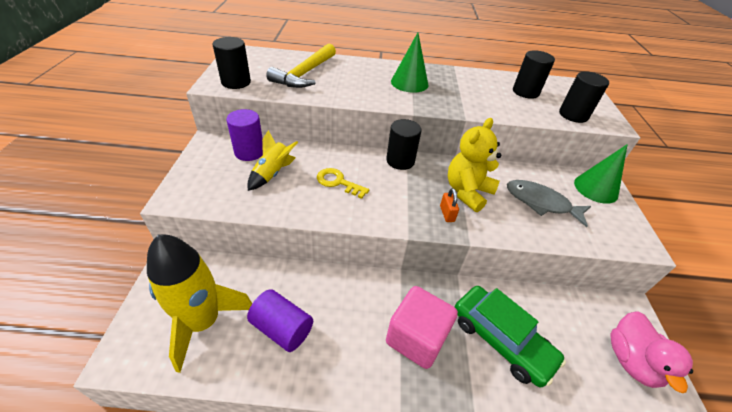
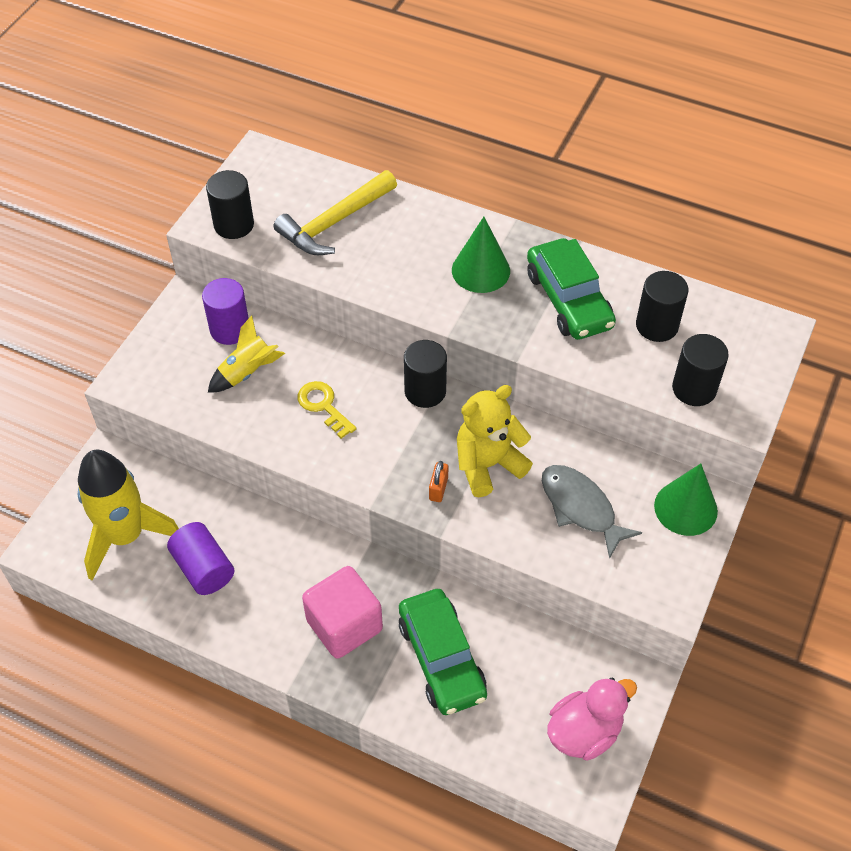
camera: 25 degrees right, 10 degrees up
(469, 88) = (568, 300): none -> green car
(631, 361) = (584, 732): pink duck -> pink duck turned 150 degrees counterclockwise

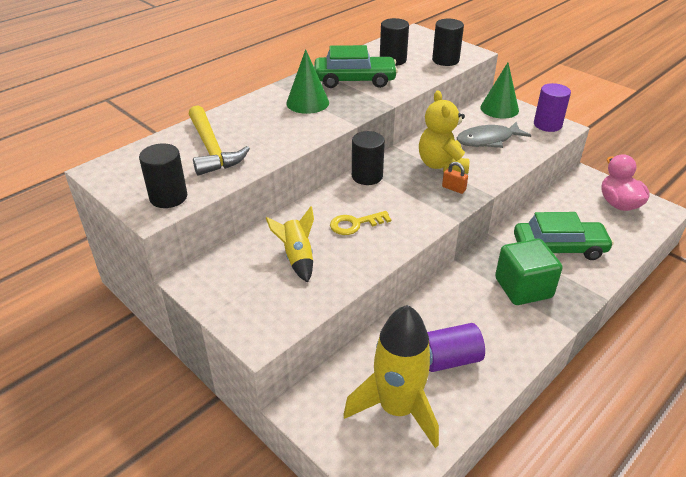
camera: 70 degrees left, 15 degrees down
(230, 329) = (245, 258): purple cylinder -> purple cylinder (547, 125)
(344, 625) = (523, 288): pink cube -> green cube

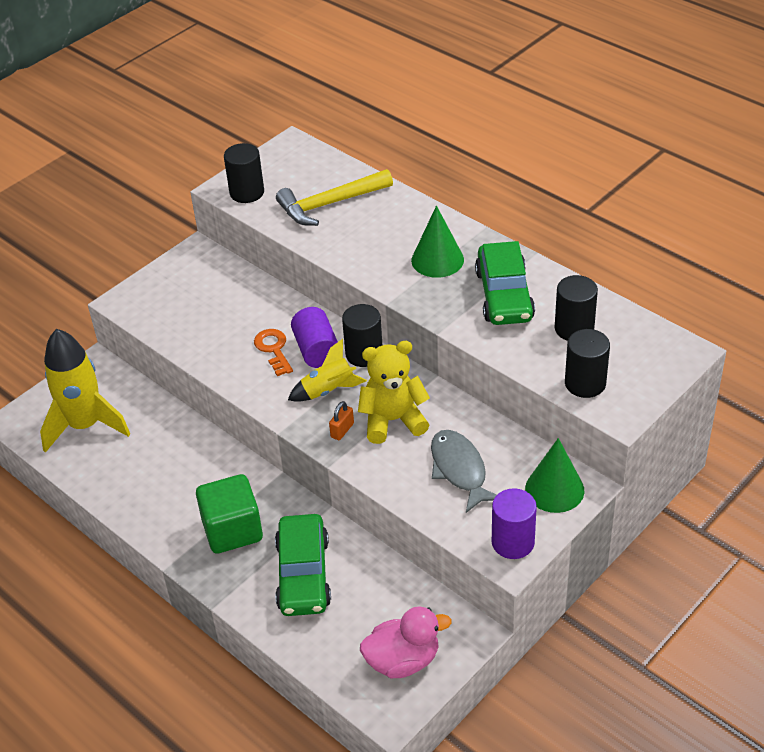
camera: 90 degrees right, 5 degrees up
(297, 257) = (222, 312): yellow rocket -> yellow rocket (328, 390)
(355, 224) = (273, 349): yellow key -> orange key
(449, 359) = (136, 462): purple cylinder -> purple cylinder (316, 350)

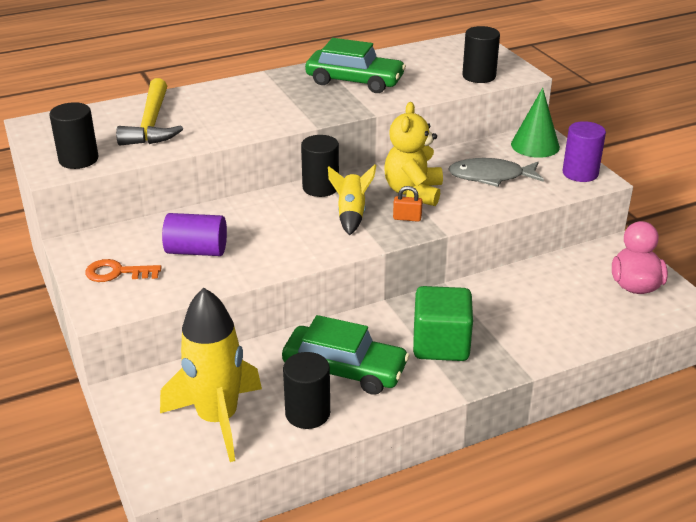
camera: 70 degrees left, 10 degrees down
(273, 349) = (271, 231): orange key -> orange key (117, 272)
(303, 574) = (517, 315): green car -> green car (344, 370)
(316, 350) = (293, 209): purple cylinder -> purple cylinder (196, 251)
(342, 430) = (407, 218): orange padlock -> orange padlock turned 45 degrees counterclockwise
(437, 260) = (284, 96): green cone -> none
(574, 328) = (416, 67): black cylinder -> black cylinder (307, 413)

